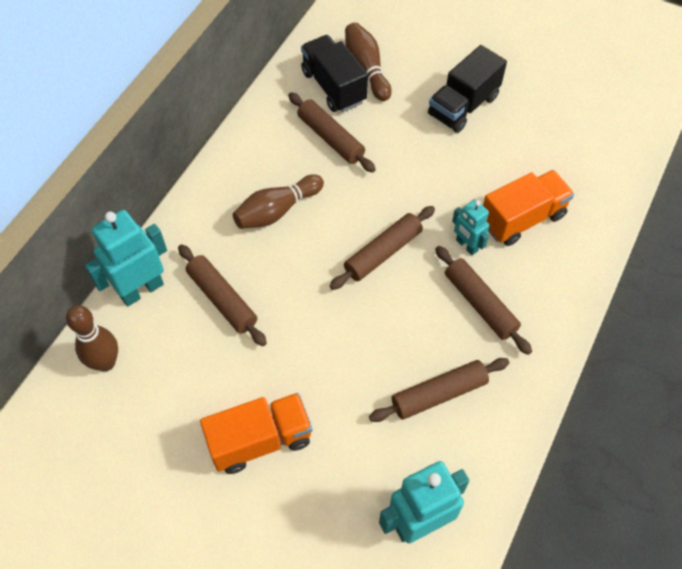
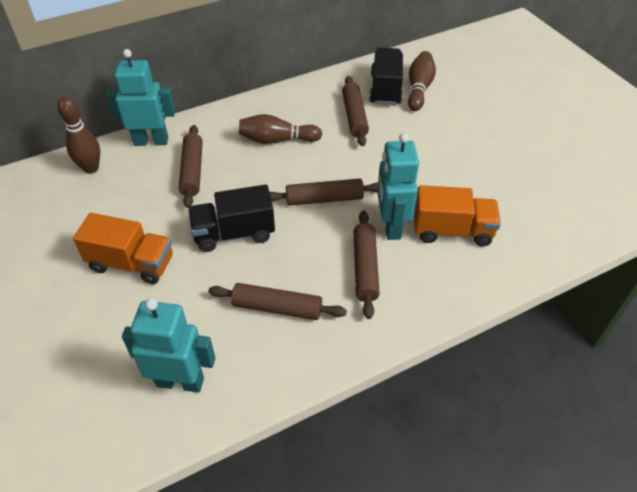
camera: 35 degrees right, 10 degrees down
(463, 106) = (472, 140): black truck -> black truck (234, 233)
(466, 245) = (391, 225): turquoise robot -> turquoise robot, size x1.72

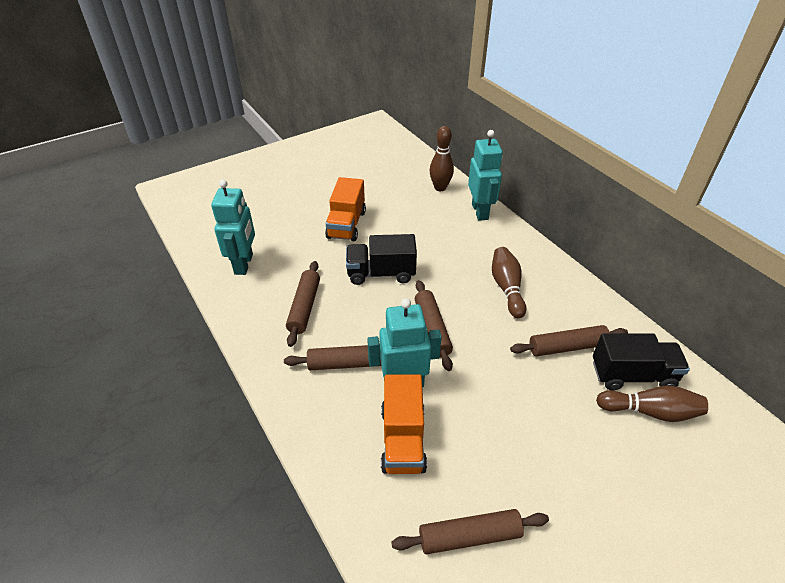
camera: 85 degrees right, 5 degrees down
(192, 171) = (450, 240): brown rolling pin -> brown rolling pin (469, 536)
(234, 233) = (381, 273): black truck -> black truck turned 75 degrees counterclockwise

